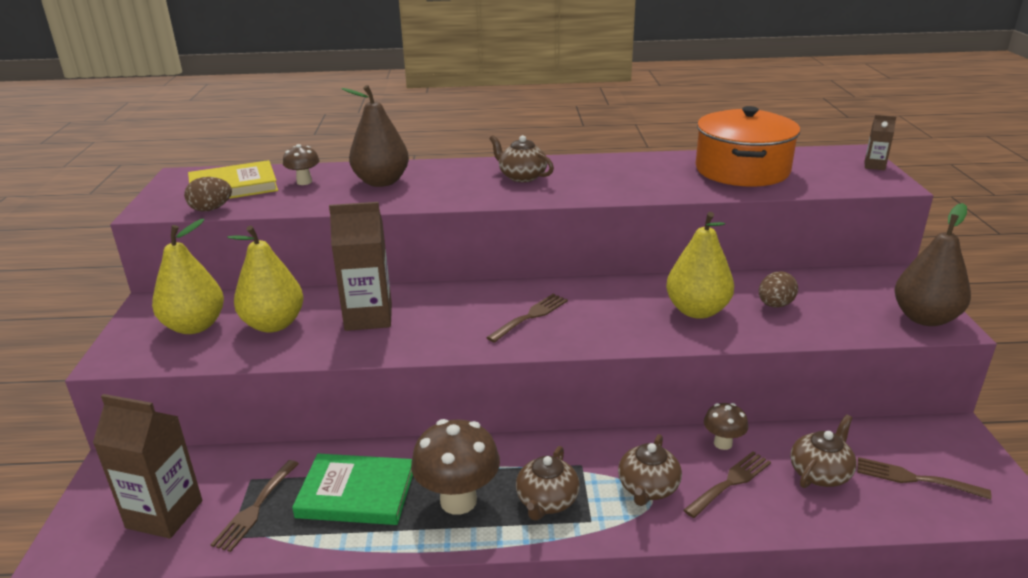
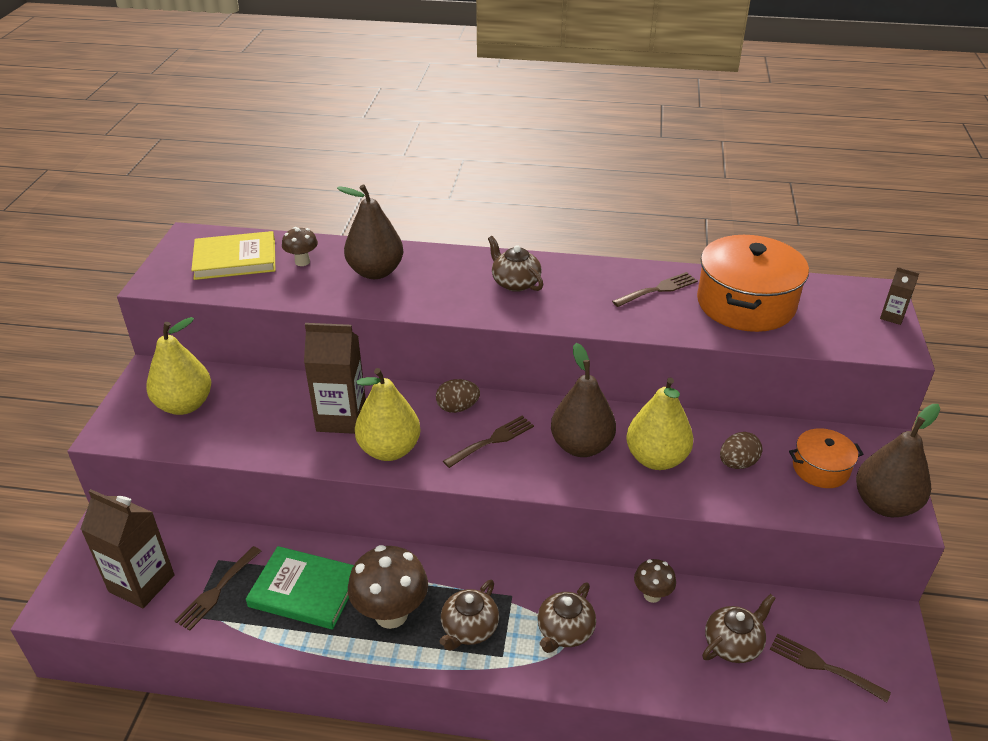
camera: 10 degrees right, 10 degrees up
(211, 209) = (209, 289): brown egg -> brown egg (457, 408)
(273, 324) = (254, 413): yellow pear -> yellow pear (389, 450)
(621, 310) = (581, 446): none -> brown pear
(730, 482) = (643, 639): brown fork -> brown fork (658, 289)
(852, 299) = (820, 468): none -> orange pot

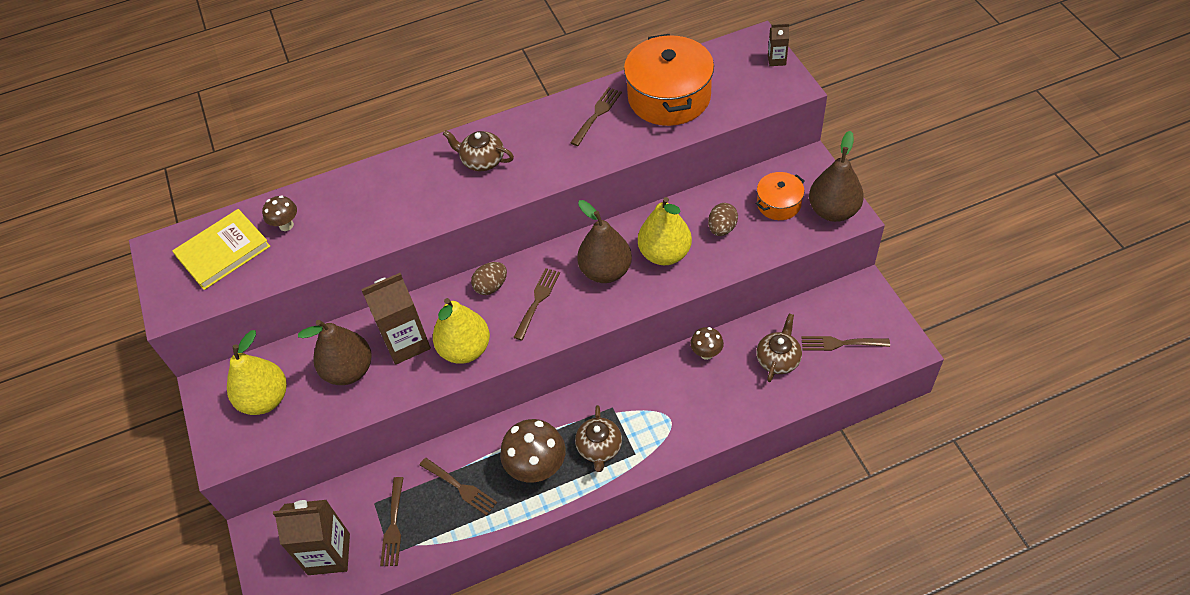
camera: 25 degrees left, 15 degrees up
(305, 590) = (460, 487): green book -> brown fork
(375, 272) = (359, 205): brown pear -> brown pear (349, 370)
(564, 631) = (665, 412): brown teapot -> none

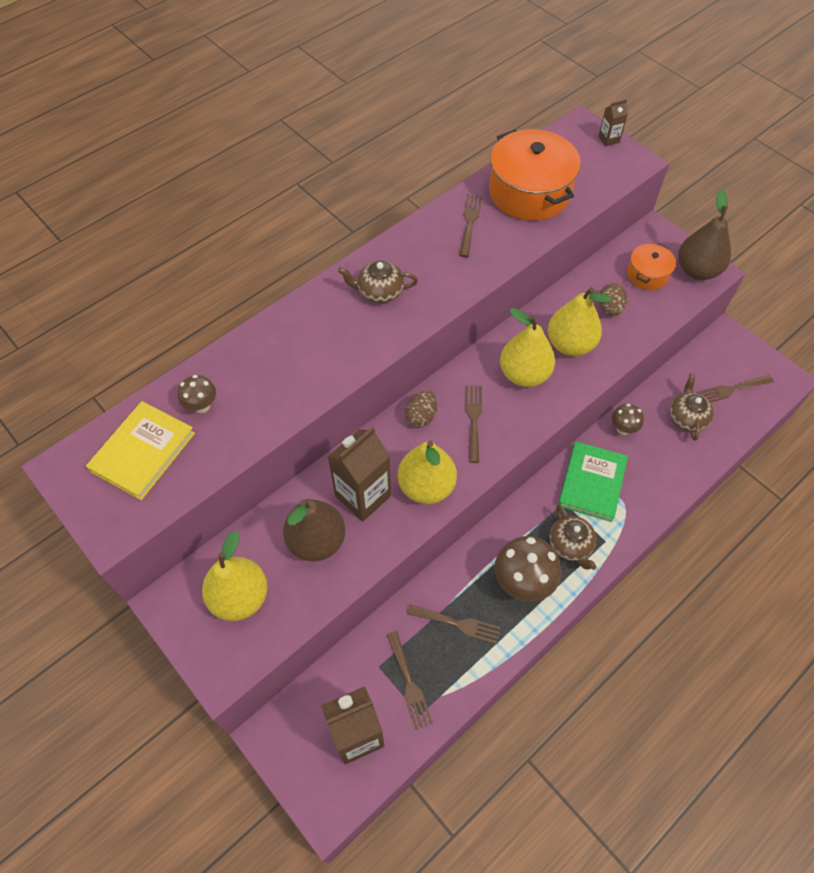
camera: 25 degrees left, 5 degrees up
(606, 271) = (524, 374): brown pear -> yellow pear
(649, 396) = (592, 483): none -> green book

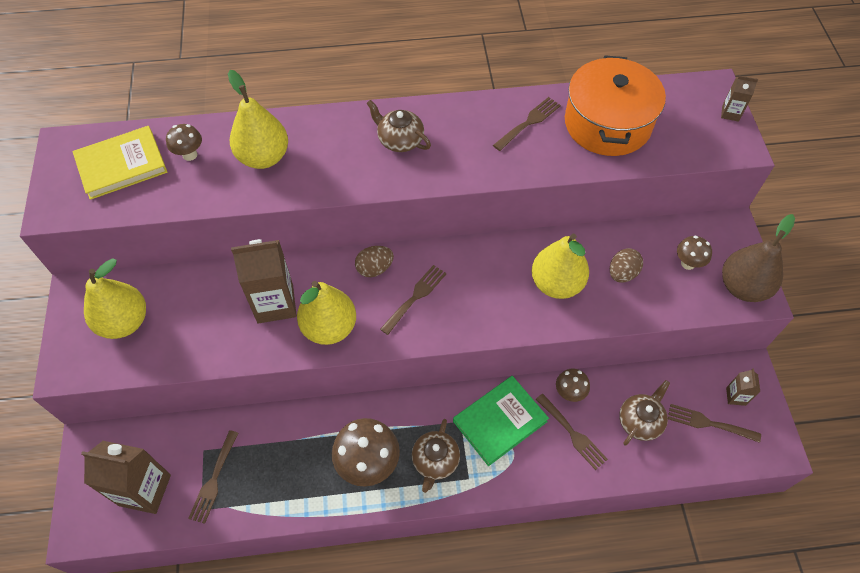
camera: 35 degrees right, 0 degrees up
(316, 541) = (212, 316): brown pear -> none
(458, 624) = (289, 460): brown fork -> brown fork (572, 433)
(524, 374) = (492, 285): yellow pear -> yellow pear (264, 157)
(647, 274) = (688, 263): orange pot -> brown mushroom
(733, 359) = (735, 396): none -> brown carton

